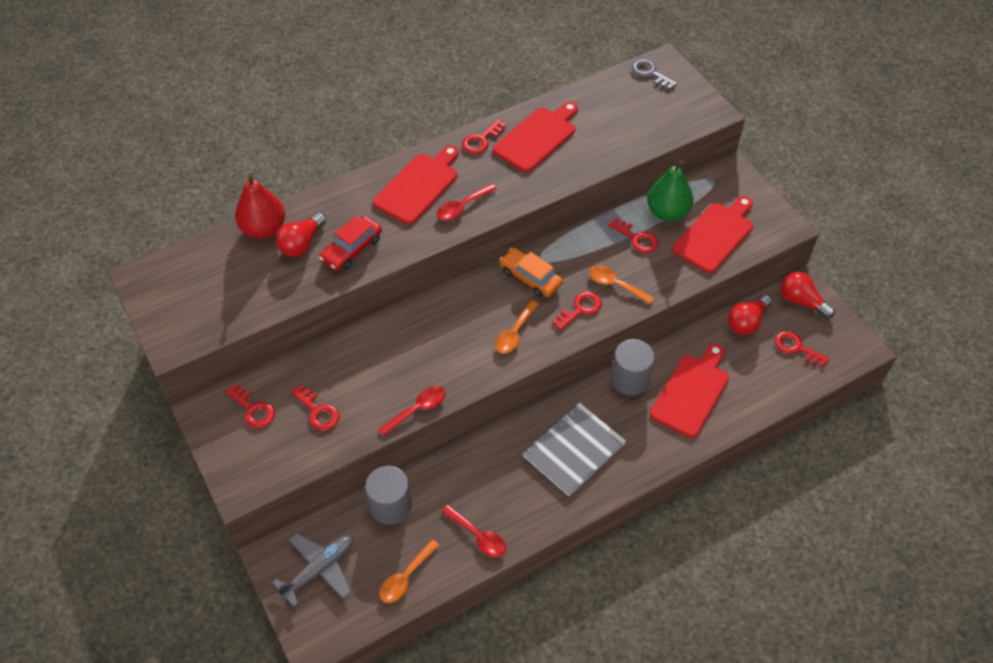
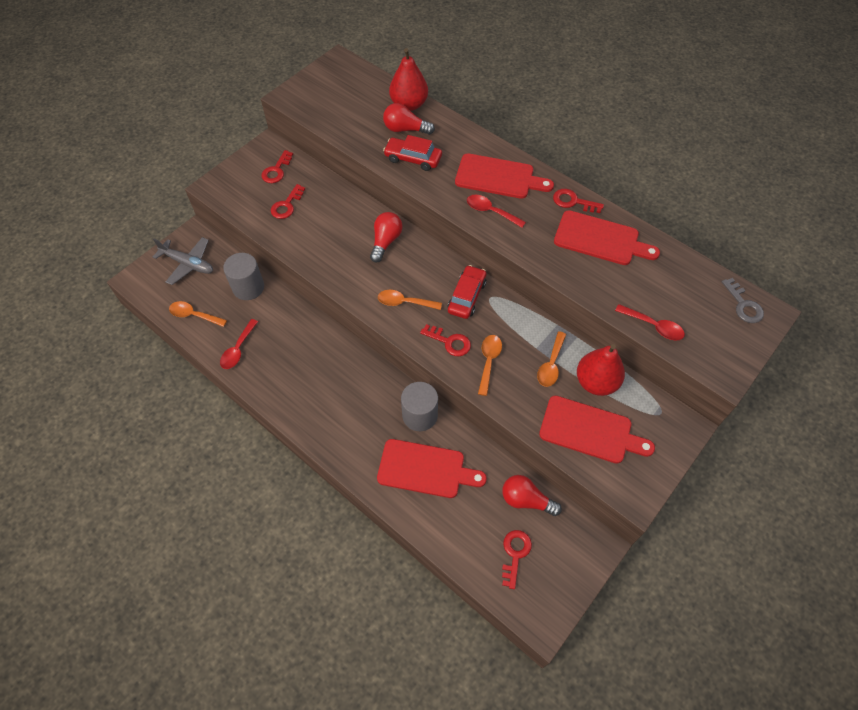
camera: 70 degrees right, 5 degrees up
(418, 409) = (308, 262): red spoon -> red spoon (653, 326)
(530, 278) = (467, 296): orange car -> red car
(573, 450) = (334, 392): grey notebook -> none
(637, 238) = (551, 365): red key -> orange spoon
(650, 73) = (743, 305): grey key -> grey key turned 135 degrees clockwise
(667, 213) = (596, 382): green pear -> red pear
(801, 301) = (575, 548): red light bulb -> red light bulb (385, 242)

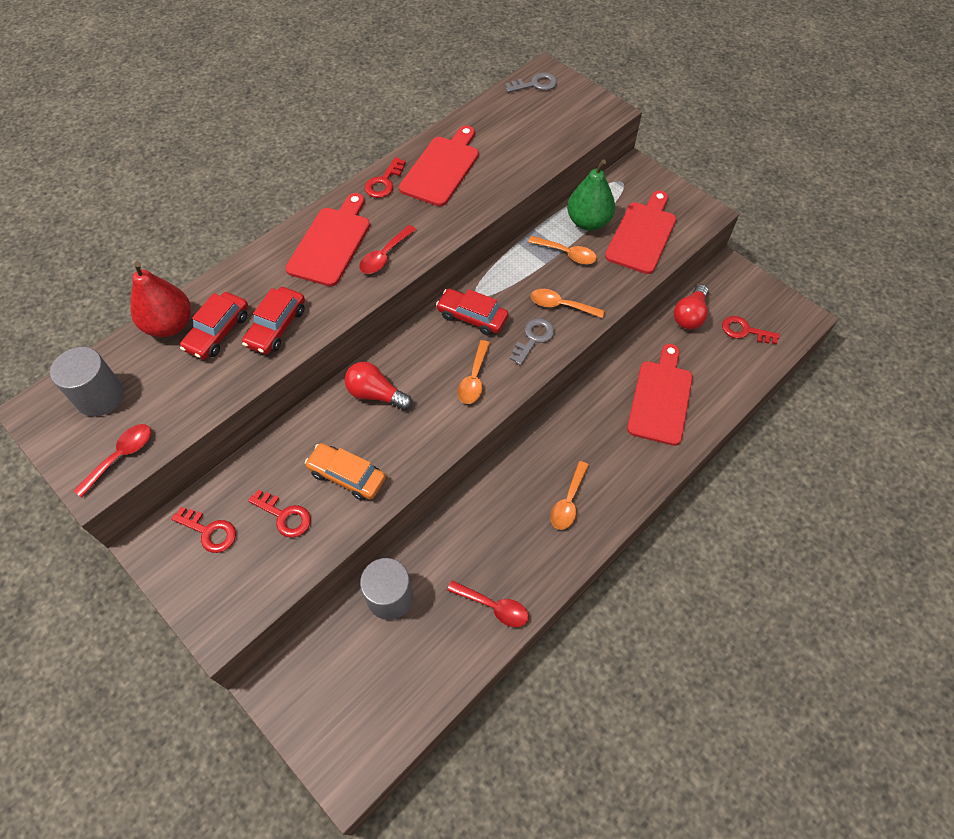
camera: 85 degrees left, 0 degrees up
(188, 264) = (331, 691): grey plane -> none
(194, 315) = (429, 674): orange spoon -> orange spoon (568, 502)
(317, 234) = (347, 476): none -> orange car
(405, 129) = (218, 332): red light bulb -> red car
(420, 415) = (596, 399): grey cylinder -> grey cylinder (100, 397)
(449, 342) = (533, 338): red key -> grey key
(596, 382) = (588, 222): red pear -> green pear
(653, 326) = (556, 147): red spoon -> red spoon (121, 456)

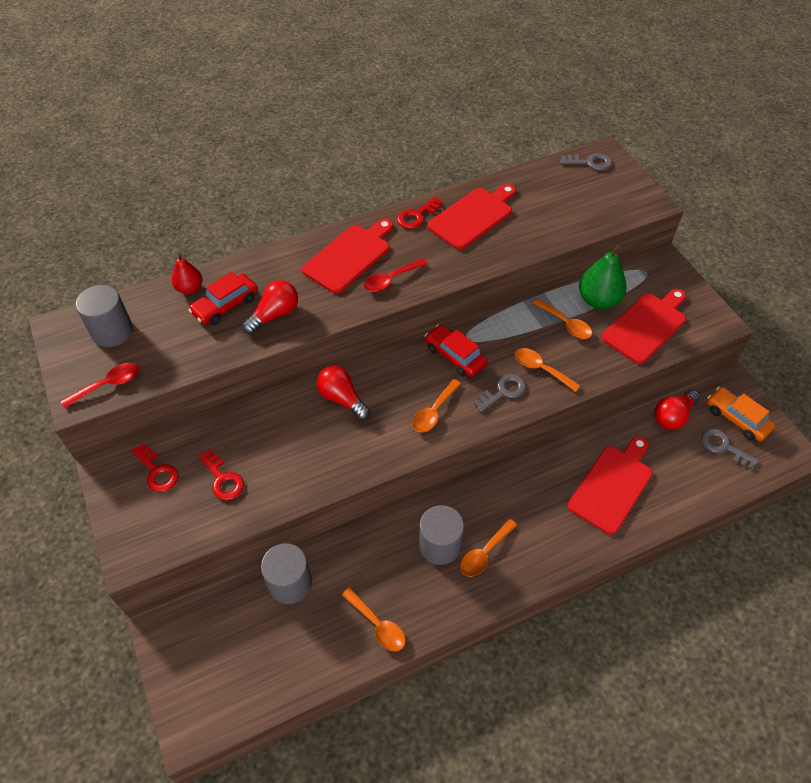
camera: 20 degrees right, 5 degrees down
(169, 325) = (190, 288): red pear -> red pear, size x0.61
(276, 327) = (274, 315): red car -> red light bulb
(347, 476) = (289, 462): orange car -> orange car (737, 418)
(494, 607) = (378, 625): red spoon -> orange spoon
(523, 509) = (440, 545): none -> grey cylinder
(744, 331) = (723, 447): red key -> grey key

